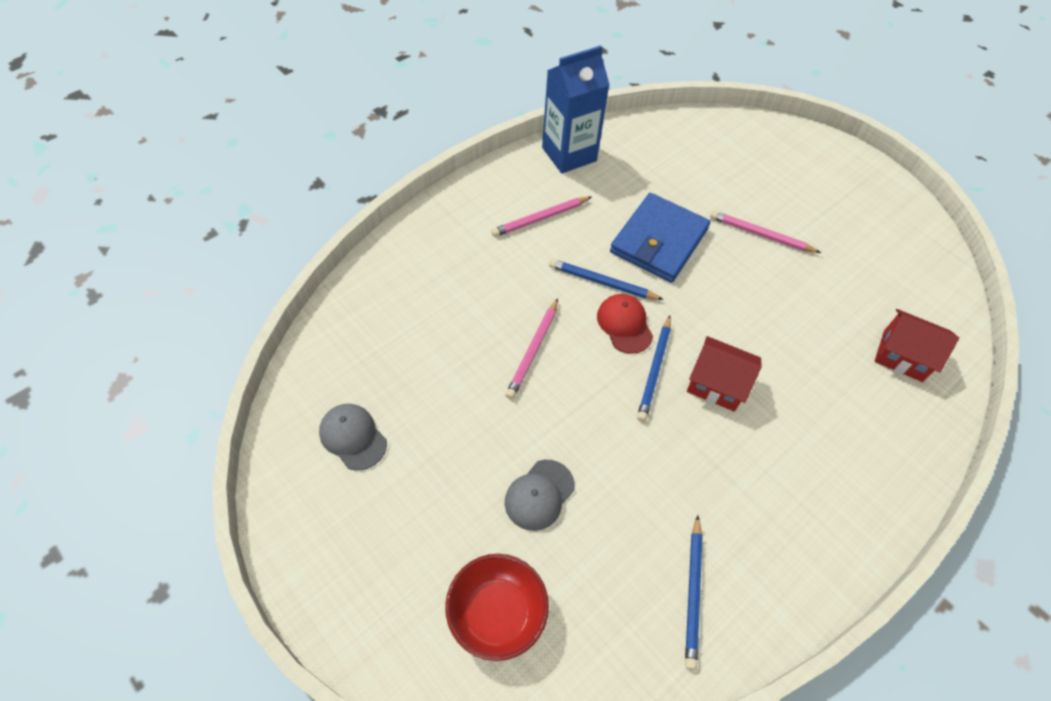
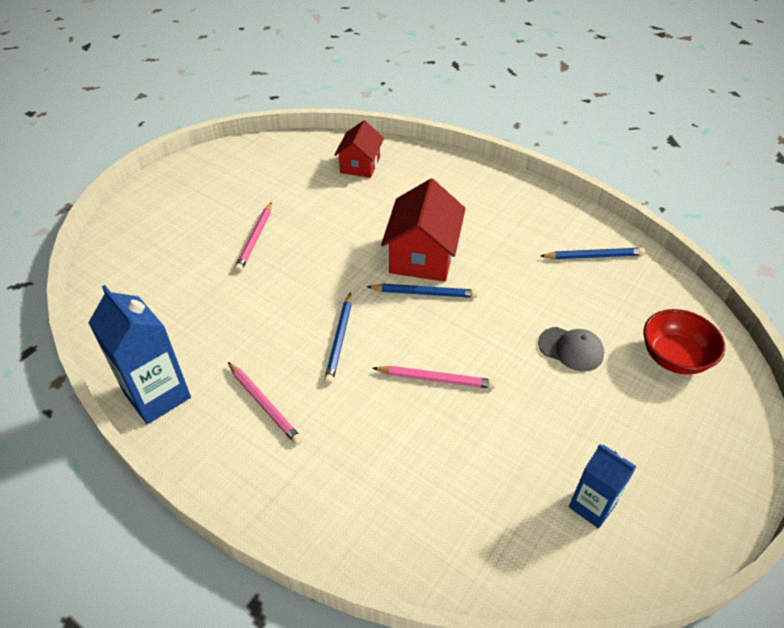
camera: 100 degrees left, 10 degrees down
(353, 437) = (592, 505): grey cap -> blue carton
(624, 324) = (384, 318): red cap -> none
(658, 241) = (277, 305): blue wallet -> none
(717, 384) = (423, 256): red house -> red house, size x1.55

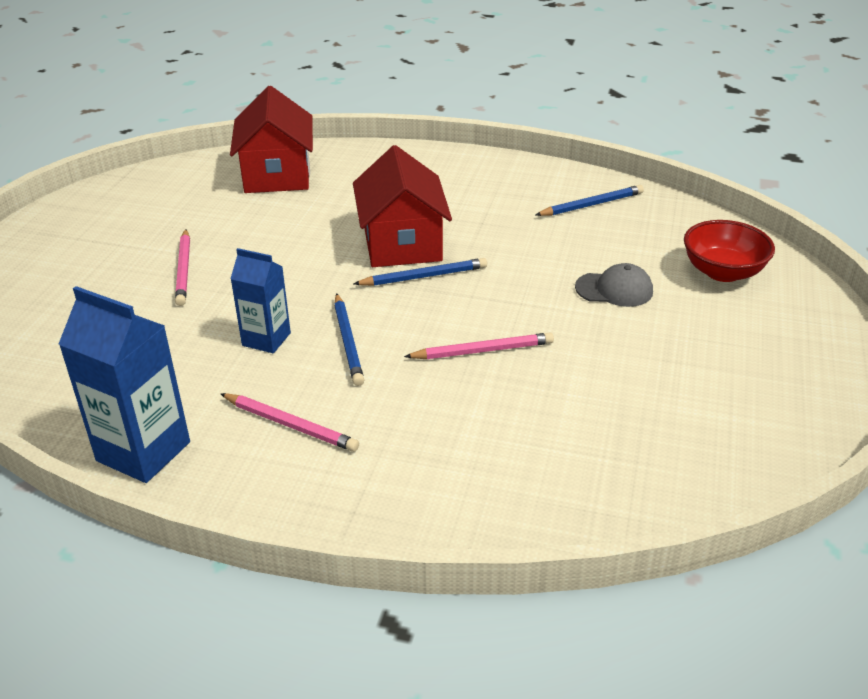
camera: 20 degrees left, 10 degrees down
(360, 165) = (277, 174): red house -> red house, size x1.55
(592, 505) = (713, 417): blue carton -> blue carton (266, 339)

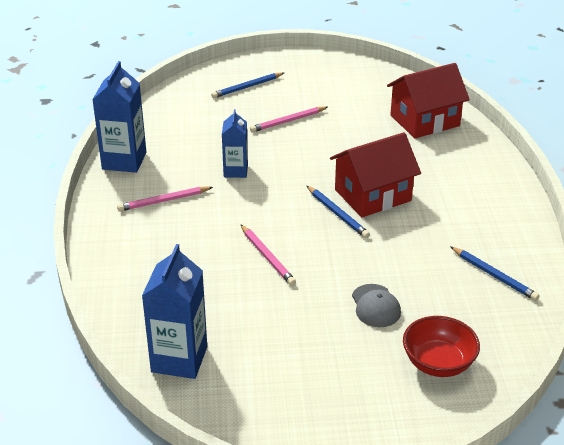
camera: 70 degrees right, 0 degrees up
(290, 425) = (163, 201): pink pencil -> pink pencil turned 60 degrees clockwise
(348, 342) = (248, 201): blue pencil -> blue pencil (247, 87)
(669, 473) = (179, 359): none -> blue carton

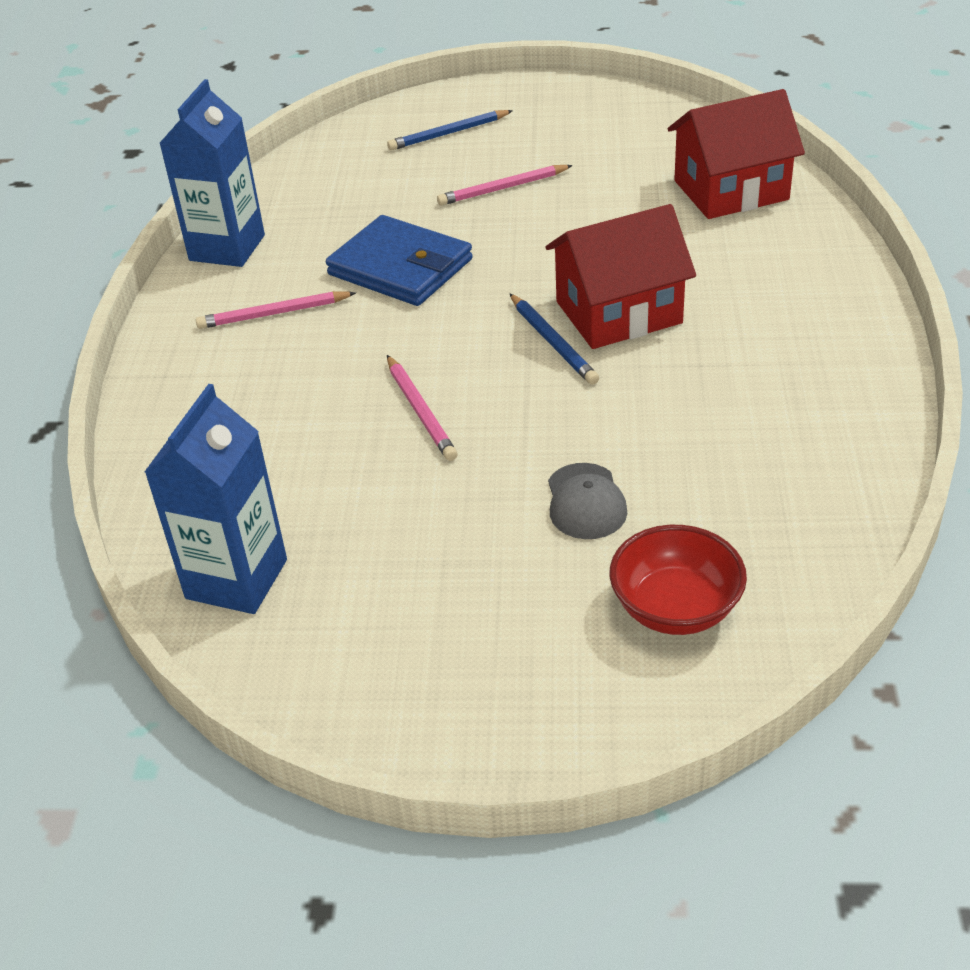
camera: 10 degrees right, 5 degrees up
(235, 171) = (400, 267): blue carton -> blue wallet
(494, 275) = (804, 456): blue pencil -> none

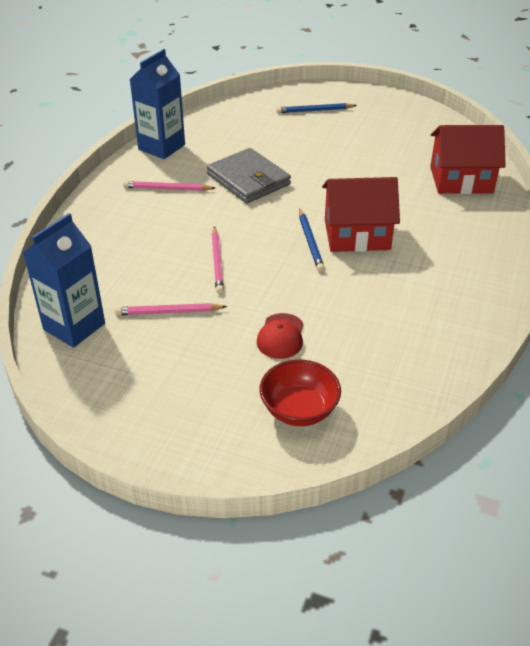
camera: 15 degrees right, 0 degrees up
(400, 267) = (248, 179): blue wallet -> grey wallet
(502, 188) = (328, 148): pink pencil -> pink pencil (168, 312)
(585, 502) = (281, 336): grey cap -> red cap

